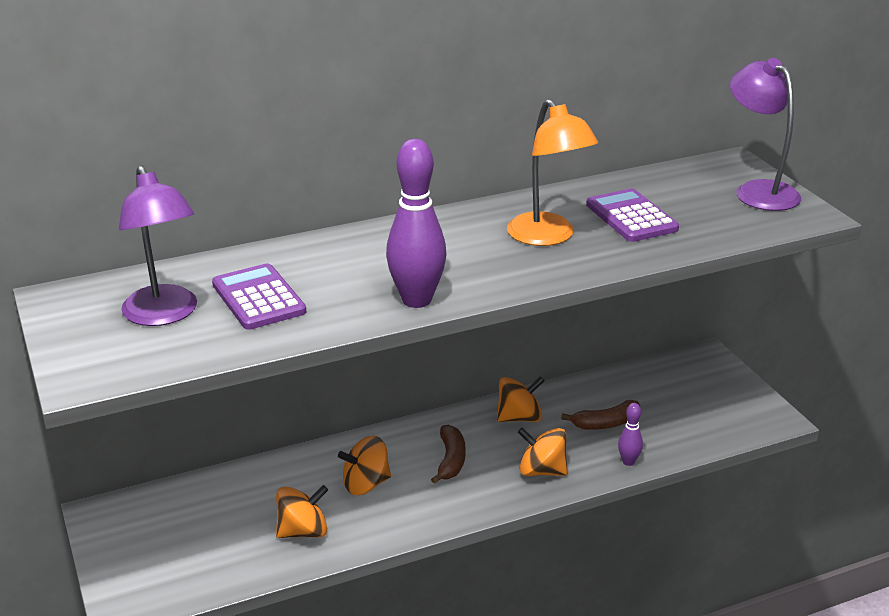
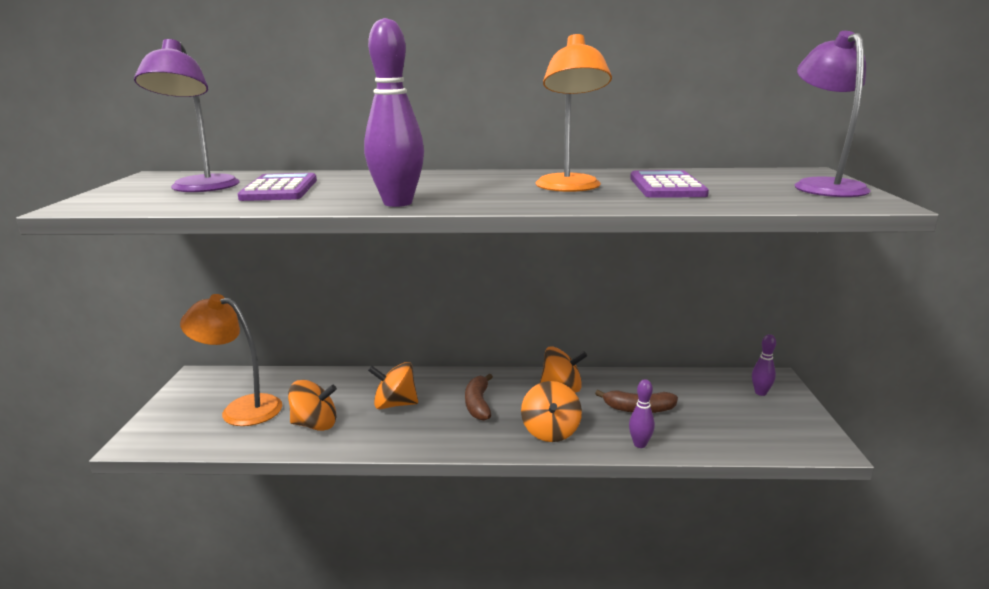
camera: 25 degrees right, 10 degrees down
(200, 537) = (241, 408): none -> orange lamp
(451, 460) = (478, 404): brown banana -> brown banana turned 150 degrees clockwise
(542, 471) = (550, 431): orange spinning top -> orange spinning top turned 135 degrees counterclockwise
(702, 375) = (760, 393): none -> purple bowling pin

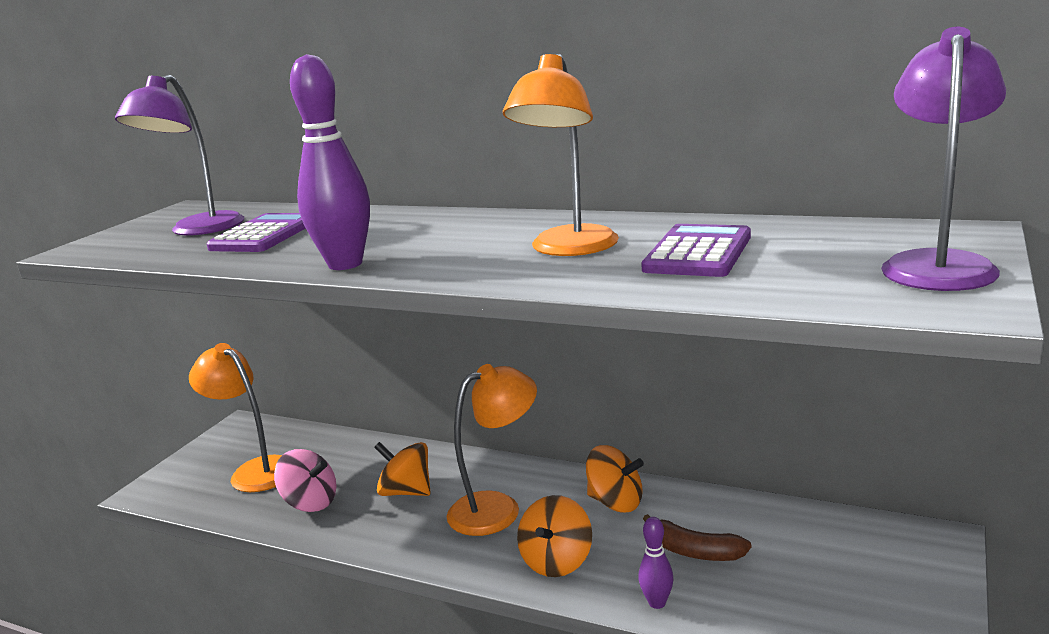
camera: 25 degrees right, 0 degrees up
(315, 424) = (310, 502): orange spinning top -> pink spinning top
(478, 404) = (497, 508): brown banana -> orange lamp
(760, 393) = (897, 559): purple bowling pin -> none

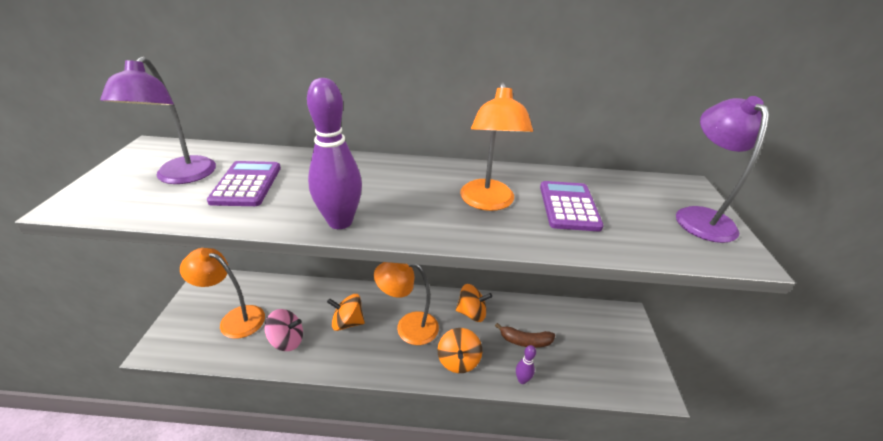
camera: 25 degrees left, 15 degrees up
(497, 508) = (408, 327): orange lamp -> orange lamp turned 120 degrees counterclockwise

